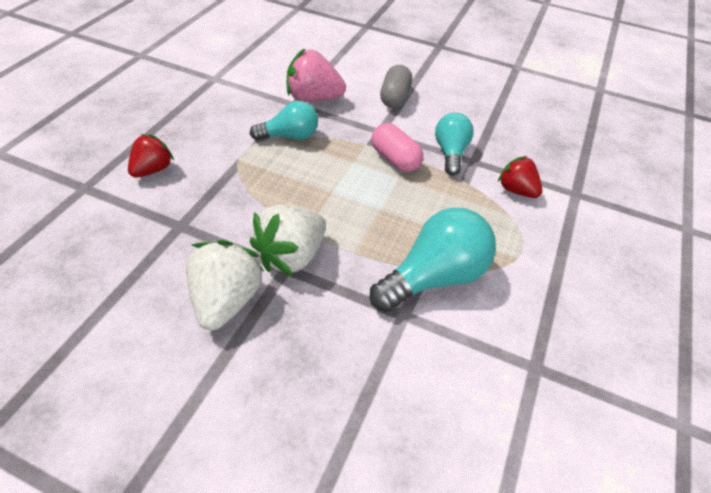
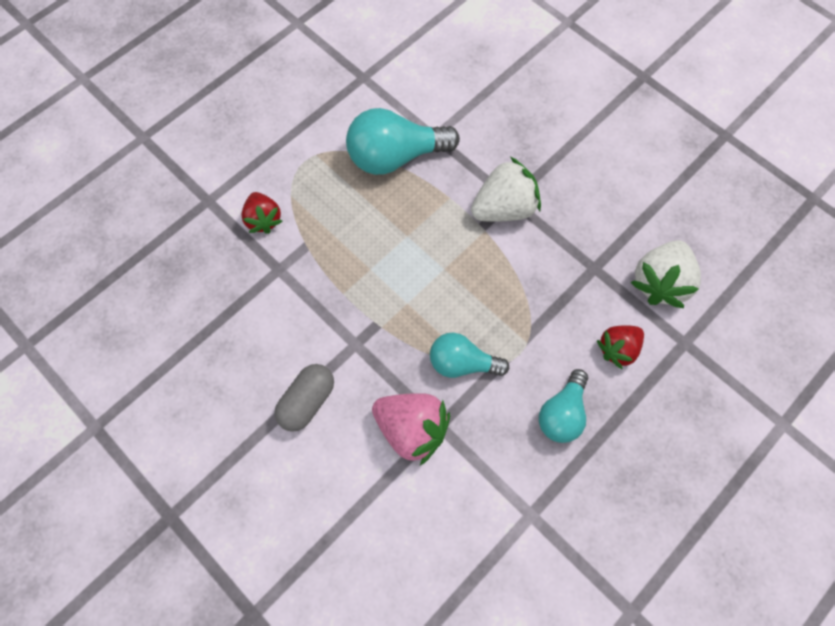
camera: 155 degrees left, 20 degrees up
(226, 301) = (564, 183): white strawberry -> white strawberry (660, 282)
(395, 159) = (361, 294): pink capsule -> none
(450, 153) = (296, 287): turquoise light bulb -> turquoise light bulb (562, 413)

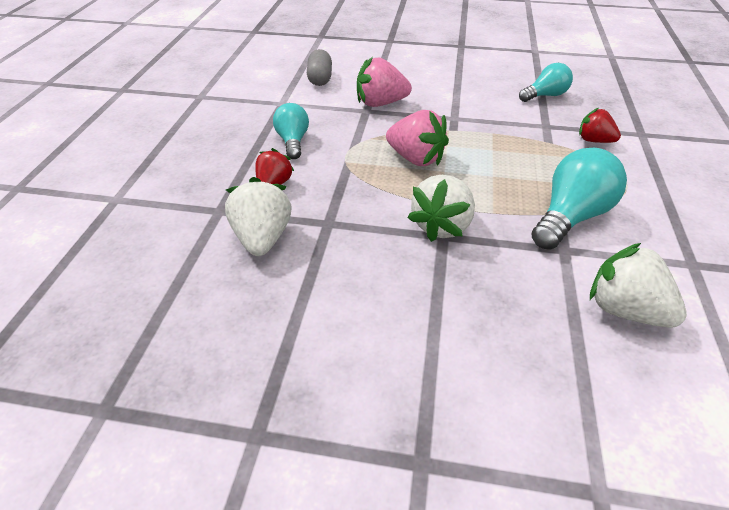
camera: 145 degrees right, 25 degrees down
(307, 401) = (450, 91): grey capsule -> grey capsule (320, 79)
(449, 78) = (625, 310): none -> white strawberry
(455, 302) = (416, 159): none -> pink strawberry
(462, 363) = (379, 136): turquoise light bulb -> turquoise light bulb (545, 95)

